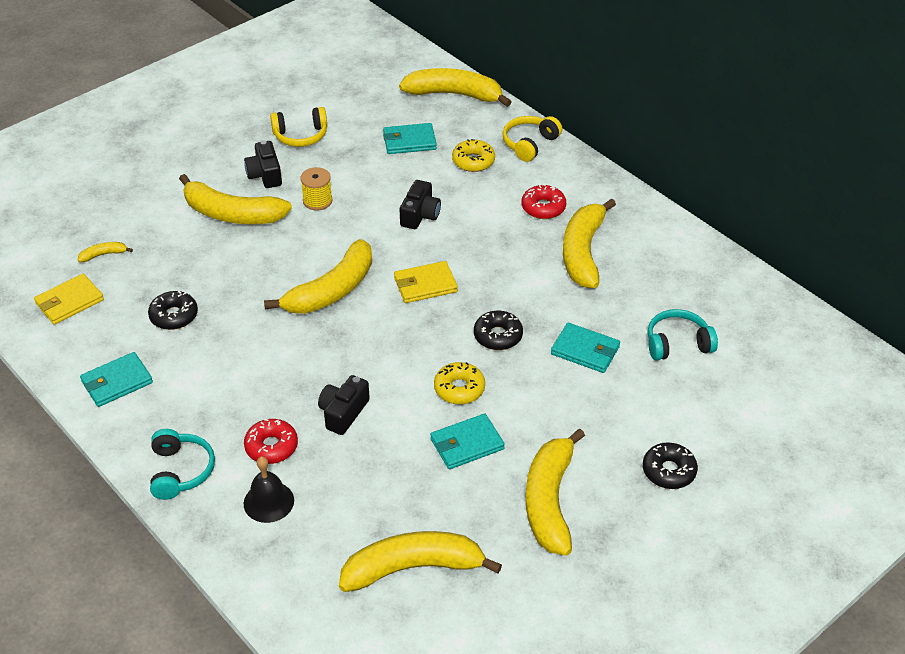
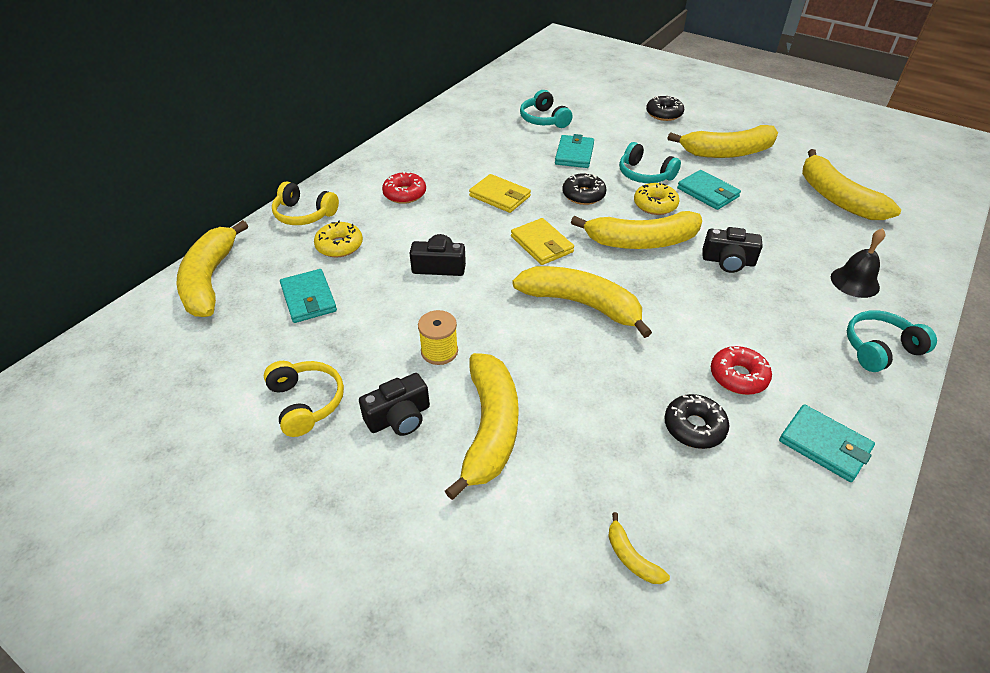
camera: 105 degrees left, 0 degrees up
(69, 302) = (742, 561): yellow wallet -> yellow wallet (500, 196)
(271, 447) = (800, 295): red donut -> red donut (738, 376)
(522, 400) = (644, 174): none -> turquoise headphones
(583, 252) = (459, 167): yellow banana -> yellow banana (641, 241)

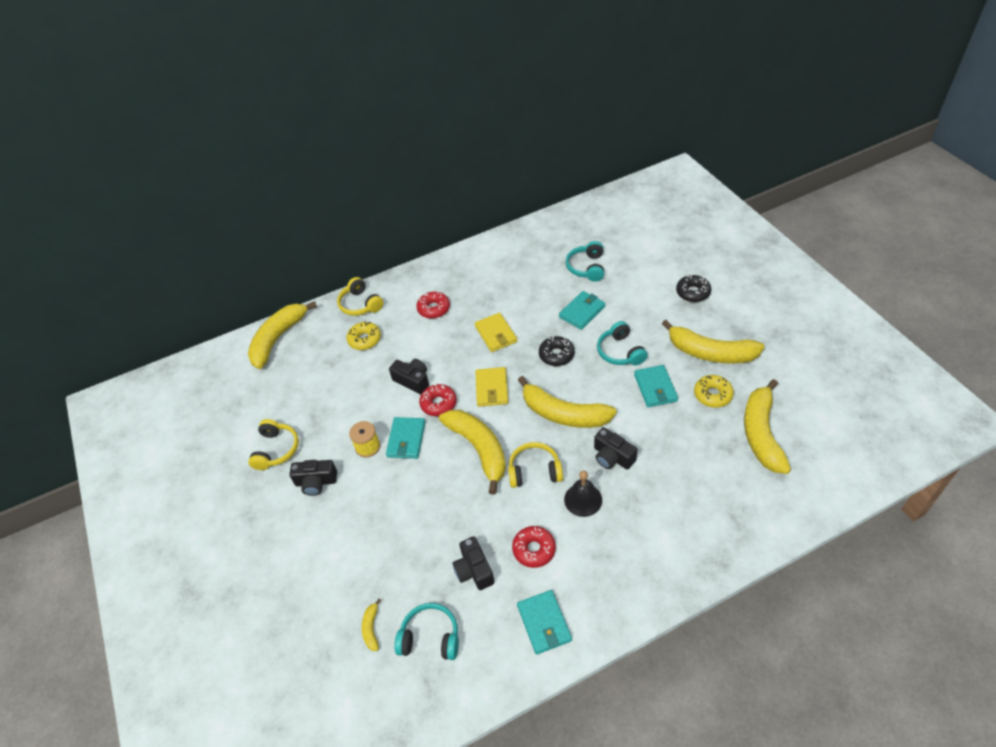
camera: 35 degrees right, 5 degrees up
(309, 298) = (322, 375): turquoise wallet -> turquoise wallet (406, 439)
(490, 428) = (358, 513): yellow banana -> none
(492, 278) = (438, 404): none -> red donut
(655, 205) = (602, 384): yellow donut -> yellow donut (712, 395)
(663, 302) = (534, 471): none -> yellow headphones
(694, 427) = (474, 570): black donut -> black camera
(854, 282) = (694, 515): black bell -> black bell (583, 499)
(880, 349) = (655, 577): turquoise headphones -> turquoise headphones (430, 637)

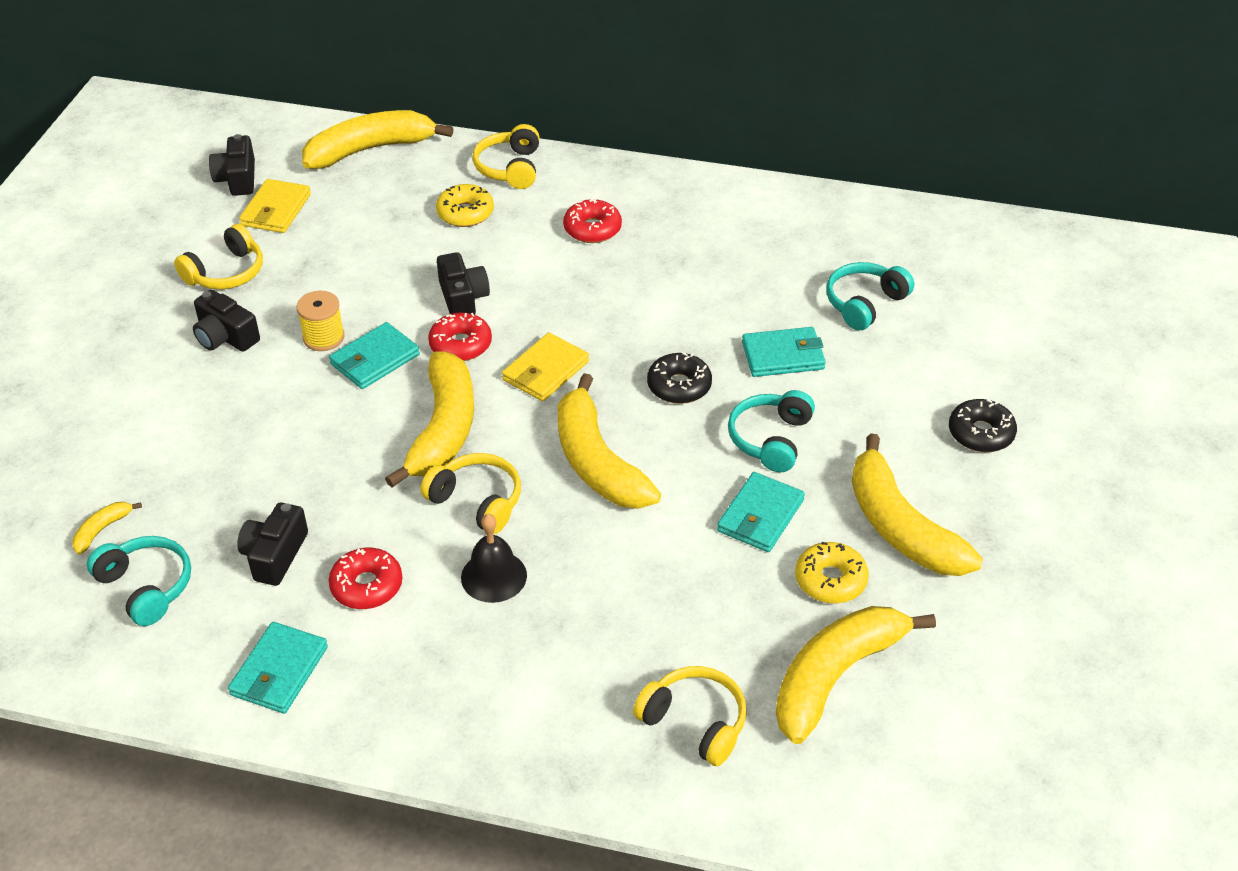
camera: 35 degrees right, 5 degrees down
(496, 334) = (632, 309): yellow wallet -> yellow wallet (276, 210)
(612, 457) = (593, 556): black camera -> black camera (237, 179)
(736, 496) = (695, 722): none -> yellow headphones

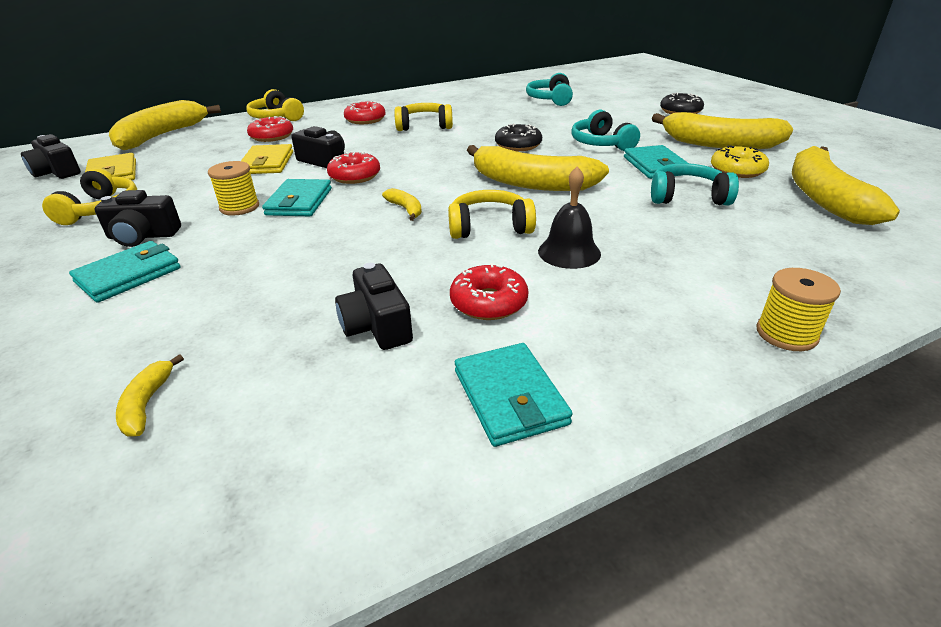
camera: 40 degrees left, 10 degrees down
(146, 587) = (265, 419): turquoise headphones -> turquoise headphones (687, 197)
(443, 429) = (406, 209): yellow banana -> yellow banana, size x0.42
(465, 213) = (272, 136): yellow donut -> red donut
(513, 762) = (786, 334): none -> yellow spool
(545, 371) = (431, 166): yellow wallet -> yellow wallet (267, 163)
(695, 722) = (819, 250): yellow headphones -> yellow headphones (424, 126)
(783, 355) = (548, 121): turquoise wallet -> turquoise wallet (129, 275)

